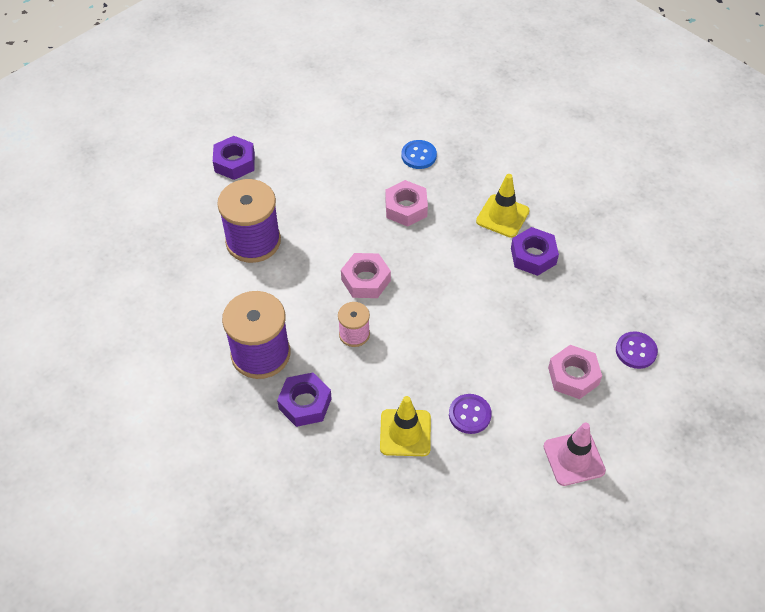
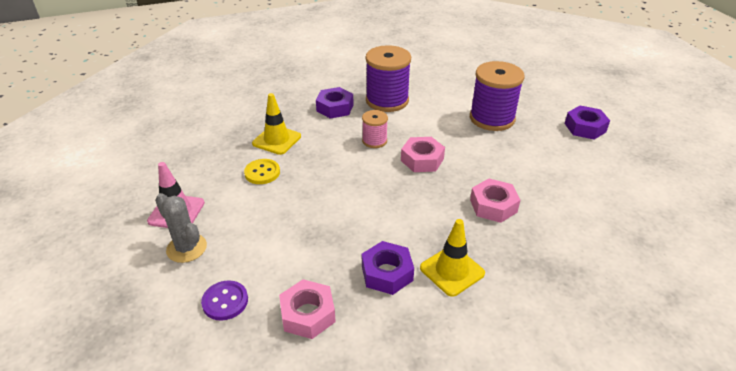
camera: 115 degrees right, 15 degrees down
(418, 155) = (565, 237): blue button -> none
(469, 414) = (262, 173): purple button -> yellow button
(573, 376) = (241, 243): pink nut -> pink nut (308, 314)
(607, 417) = (186, 248): none -> grey cactus

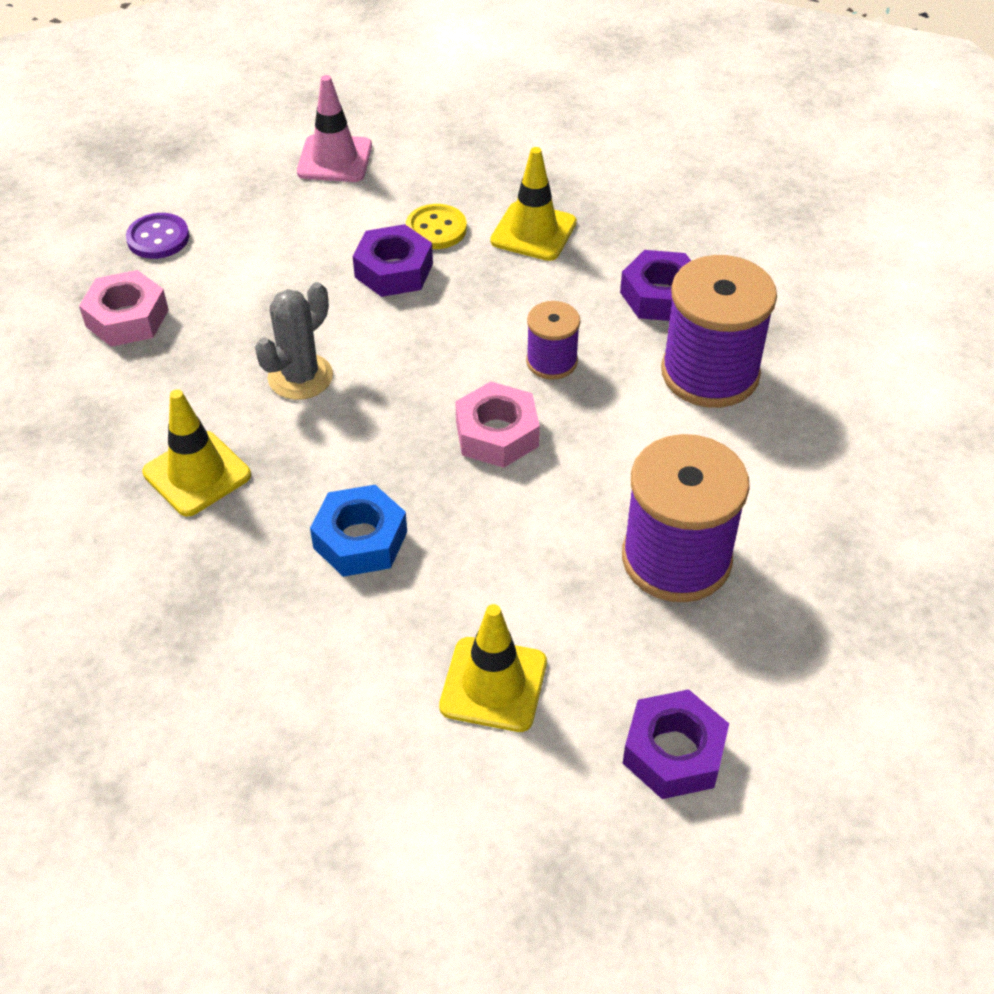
camera: 85 degrees right, 10 degrees up
(186, 248) = (259, 184): grey cactus -> grey cactus (300, 377)
(374, 141) = (551, 361): pink spool -> purple spool
(387, 273) = (197, 395): purple nut -> purple nut (394, 270)
(493, 206) = (360, 540): pink nut -> blue nut
(567, 168) = (493, 684): none -> yellow traffic cone

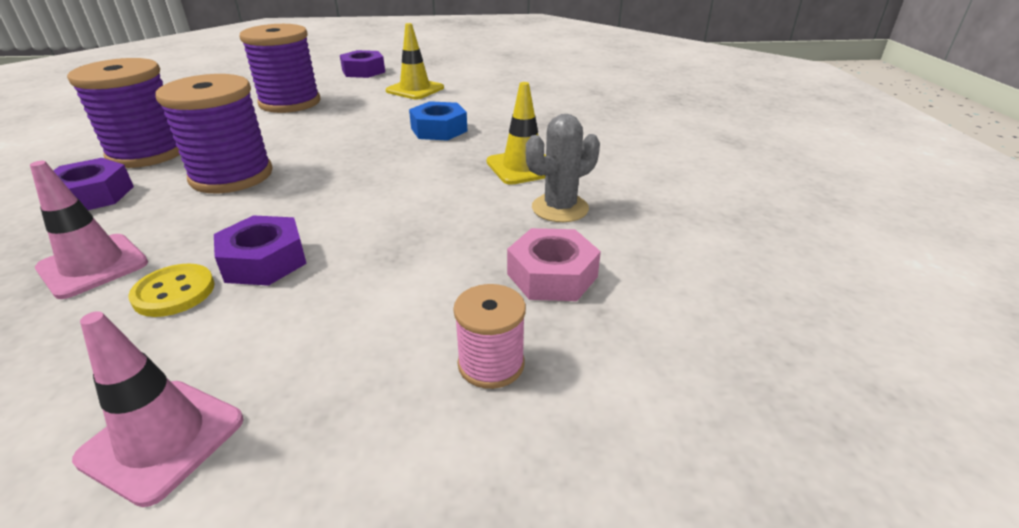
camera: 160 degrees left, 15 degrees down
(158, 238) = (491, 364): purple button -> pink spool
(300, 377) = (418, 201): grey cactus -> grey cactus (560, 208)
(497, 434) = (316, 151): pink nut -> none
(533, 232) = (93, 266): yellow traffic cone -> pink traffic cone
(551, 361) = (231, 176): purple spool -> purple spool, size x1.90

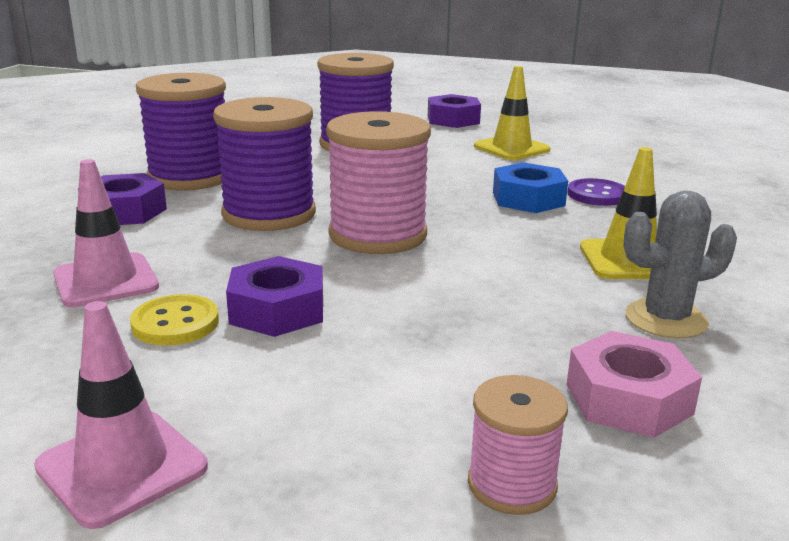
camera: 20 degrees right, 10 degrees down
(330, 179) = (377, 235): none -> pink spool
(487, 119) = (597, 195): none -> purple button

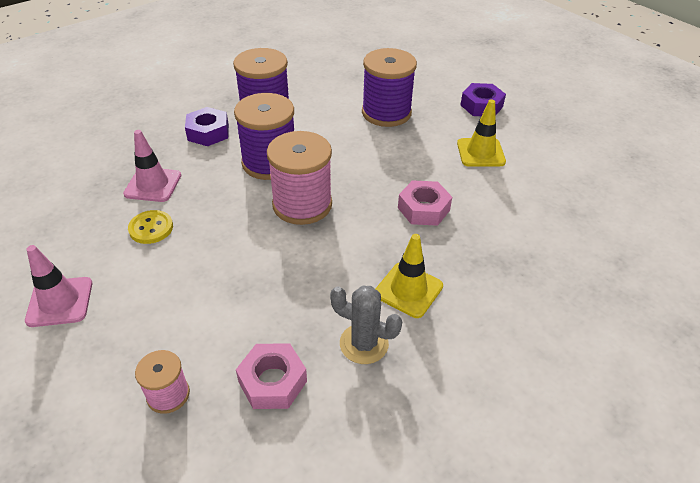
camera: 35 degrees right, 20 degrees up
(277, 310) = (197, 240): purple nut -> none
(528, 199) = (423, 209): blue nut -> pink nut
(597, 195) = (472, 223): purple button -> none

